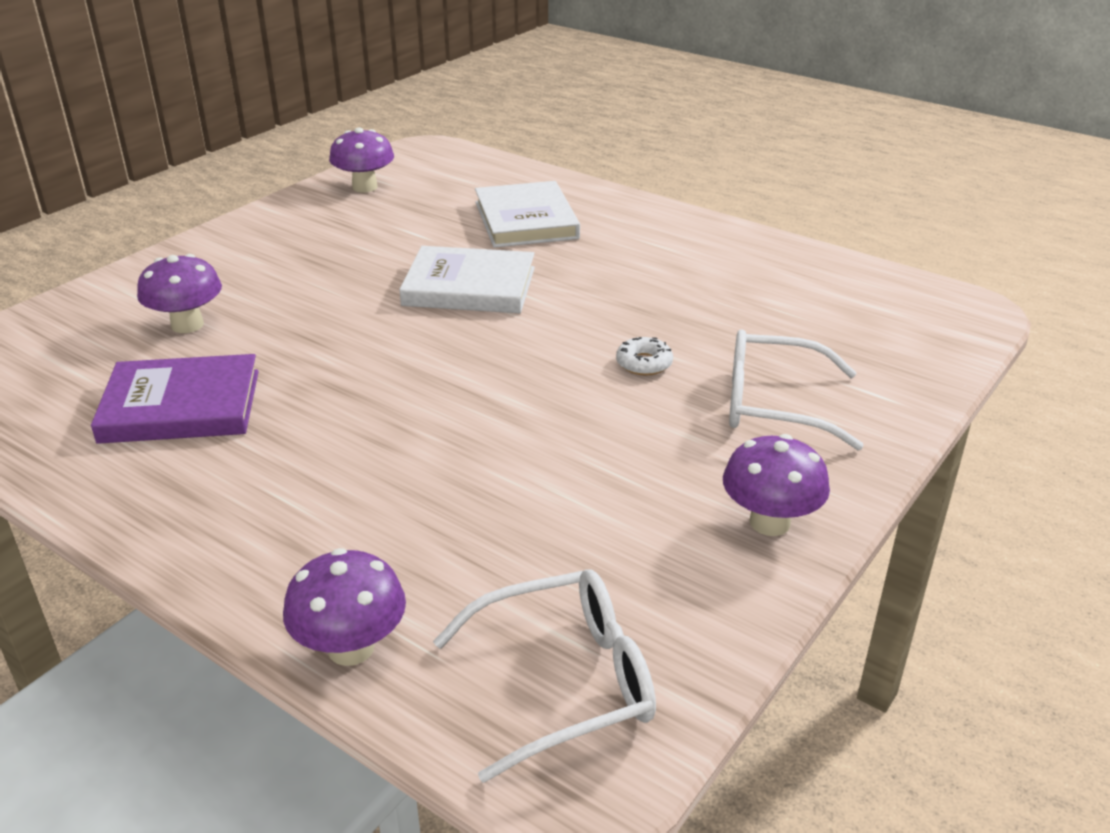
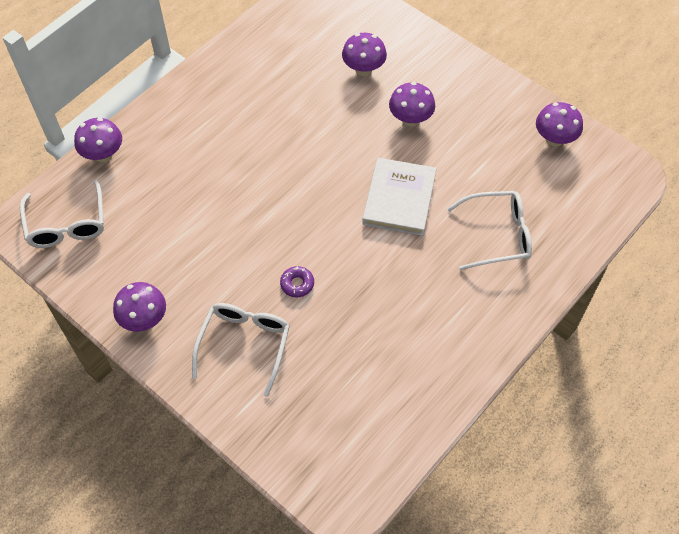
camera: 95 degrees right, 25 degrees up
(181, 406) = (283, 78): purple book -> none
(311, 282) = (410, 119): none -> purple mushroom
(526, 220) = (498, 235): white book -> white glasses
(644, 363) = (297, 284): white donut -> purple donut

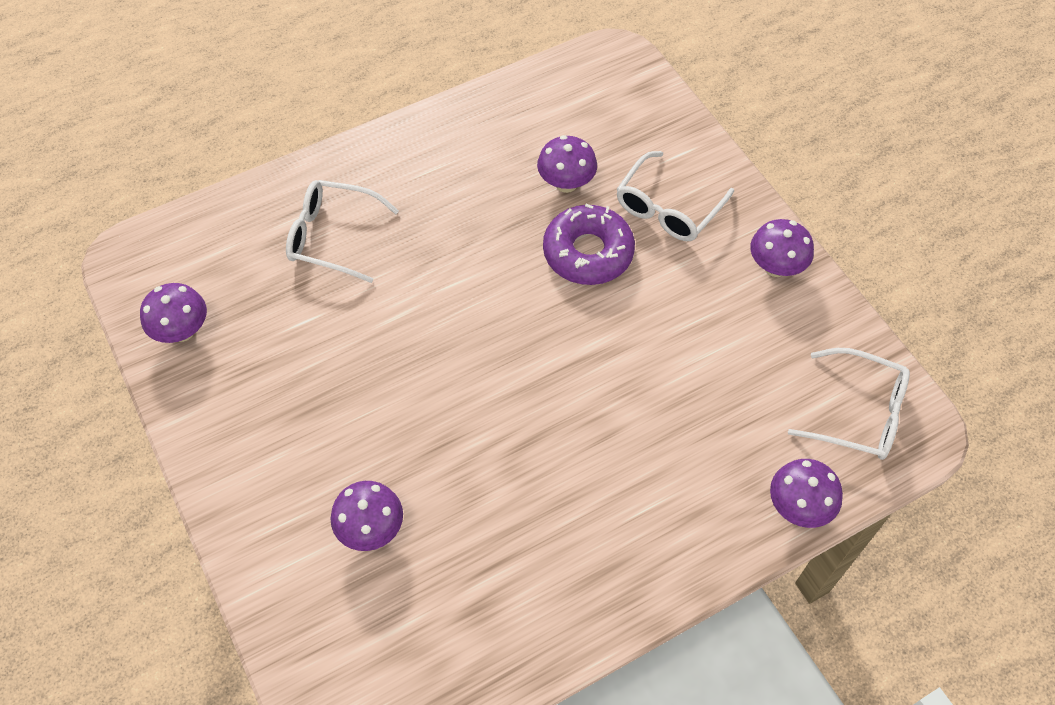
camera: 160 degrees left, 0 degrees up
(67, 224) = (859, 413): white glasses -> white glasses turned 105 degrees clockwise
(297, 284) = (588, 252): purple donut -> purple donut, size x2.21
(399, 199) = (422, 314): white book -> none
(410, 119) = (348, 421): purple mushroom -> purple mushroom (566, 183)

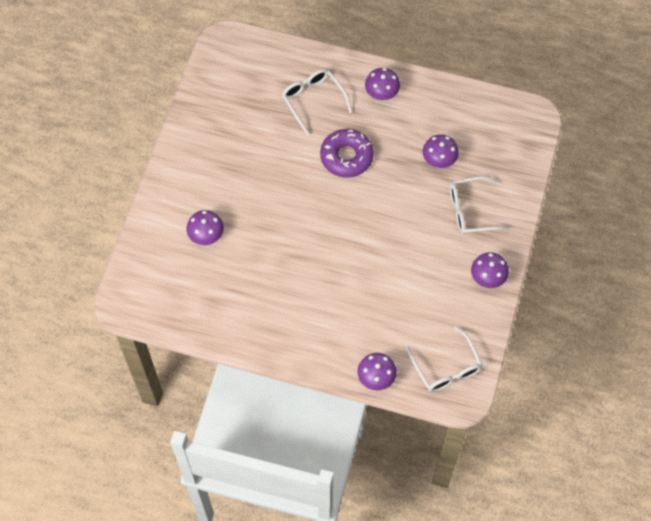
camera: 45 degrees right, 5 degrees up
(182, 331) = (214, 92): purple mushroom -> purple mushroom (381, 94)
(588, 252) = (412, 200): purple donut -> purple donut (346, 157)

